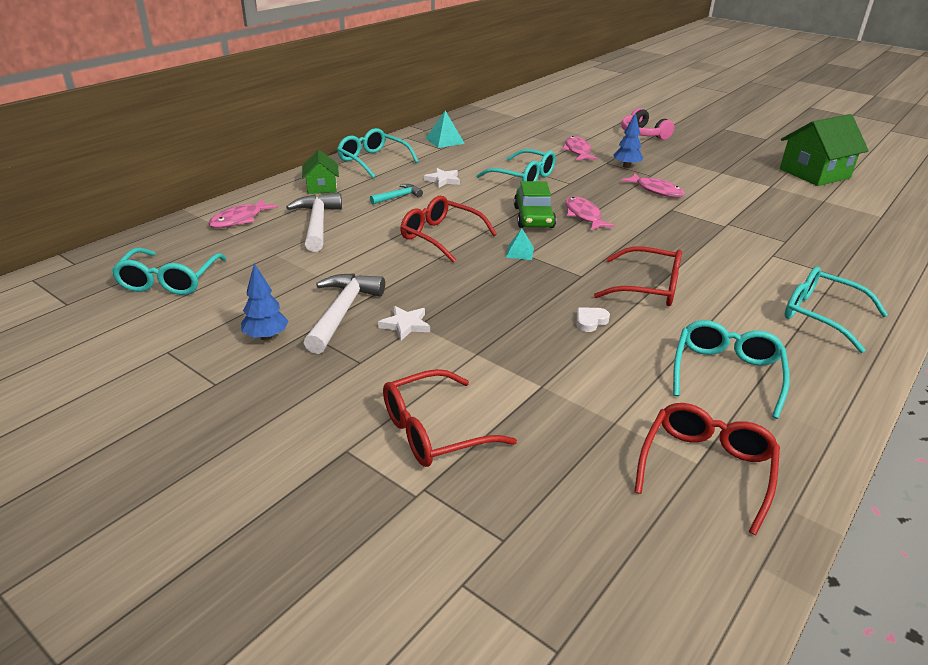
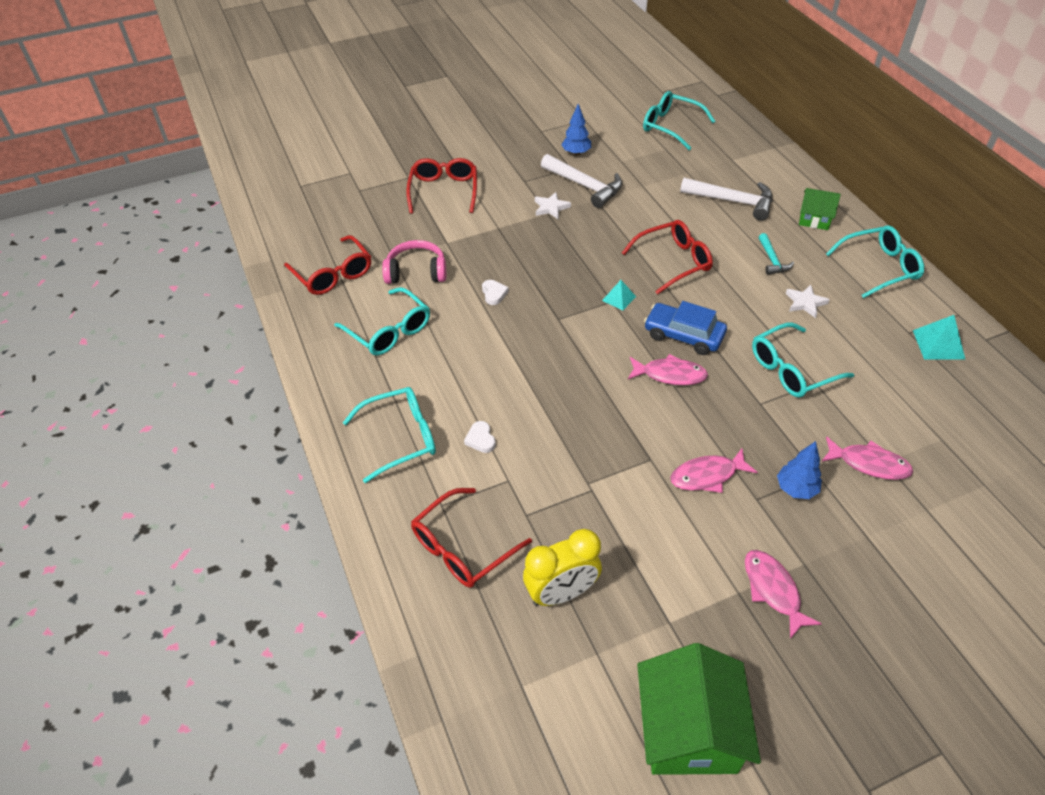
camera: 120 degrees right, 15 degrees up
(239, 219) = (759, 165): pink fish -> pink fish (773, 590)
(533, 217) = (683, 335): green car -> blue car
(643, 134) = (930, 590): pink headphones -> pink headphones (416, 272)
(648, 287) = (514, 350): red glasses -> red glasses (462, 547)
(759, 276) = (481, 439): none -> white heart
(812, 217) = (561, 593): none -> yellow clock

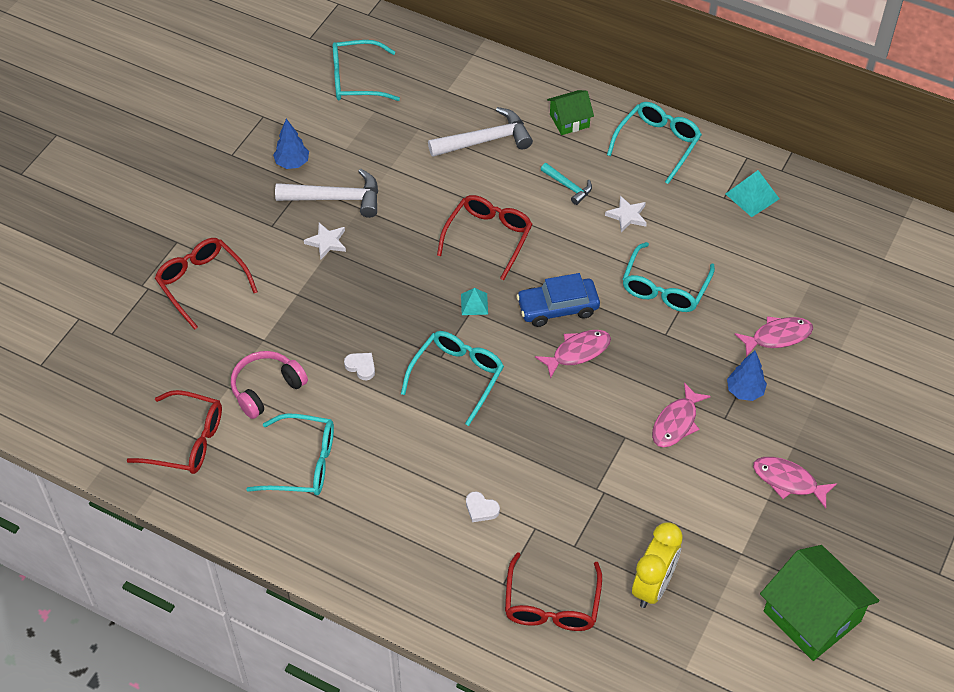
camera: 40 degrees left, 5 degrees up
(401, 437) = (414, 552): turquoise glasses -> turquoise glasses (457, 376)

